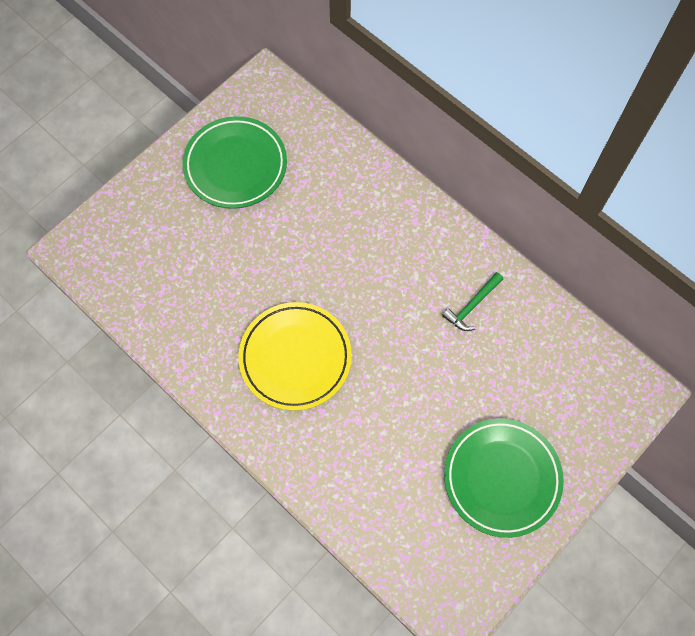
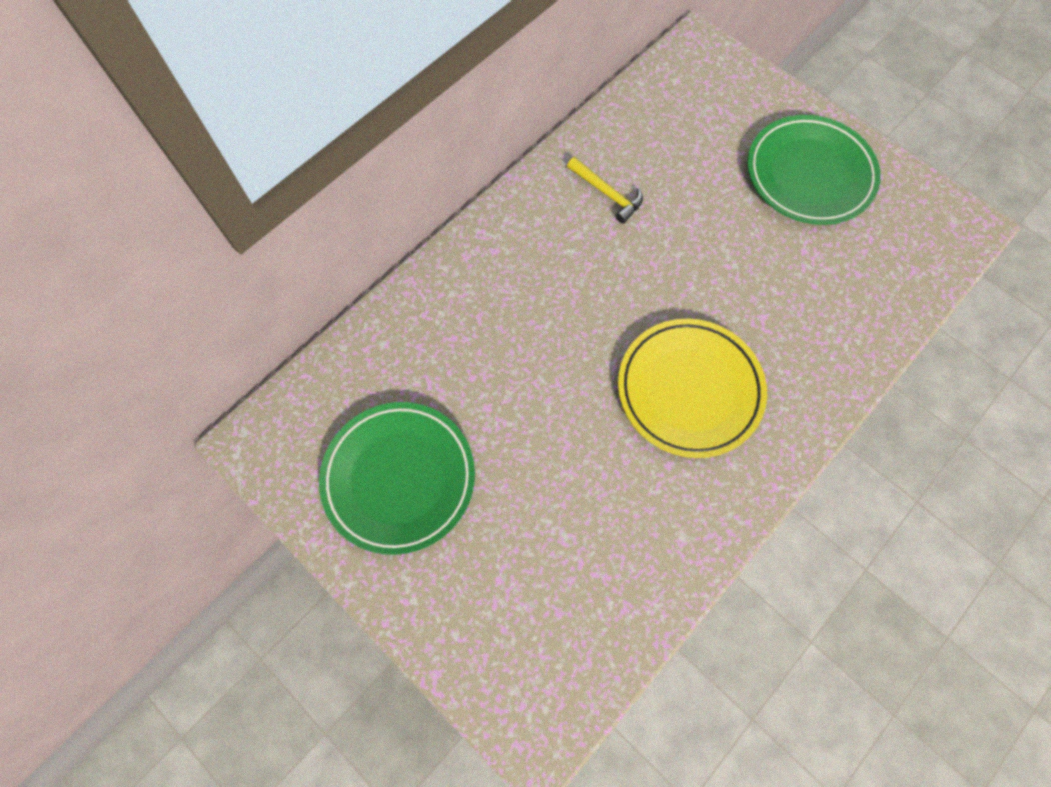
camera: 90 degrees left, 0 degrees up
(472, 305) = (607, 194): green hammer -> yellow hammer

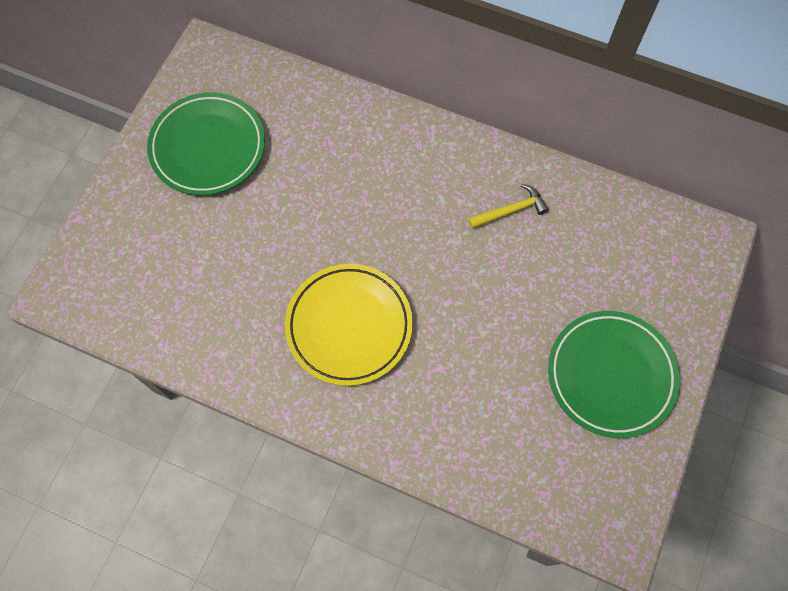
camera: 70 degrees right, 0 degrees up
(607, 194) = (510, 210): yellow hammer -> yellow hammer turned 135 degrees counterclockwise

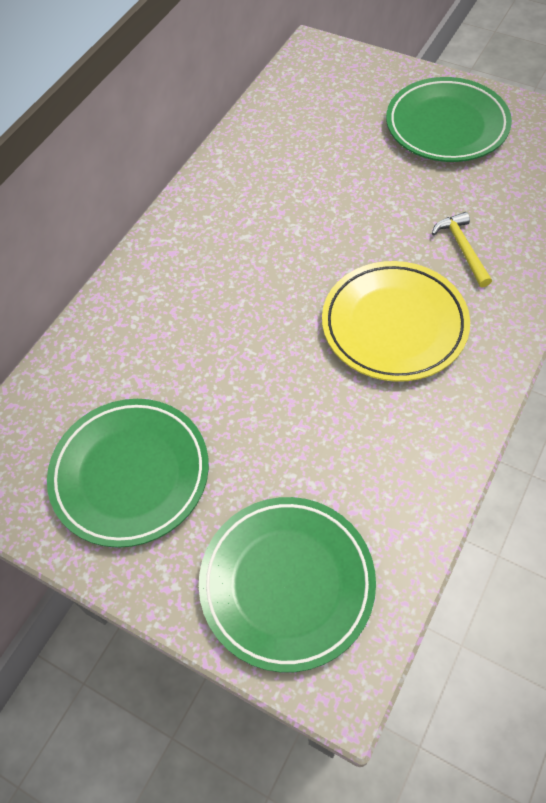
camera: 80 degrees left, 10 degrees down
(123, 258) = (287, 583): none -> green plate
(510, 210) = (267, 182): yellow hammer -> yellow hammer (462, 248)

